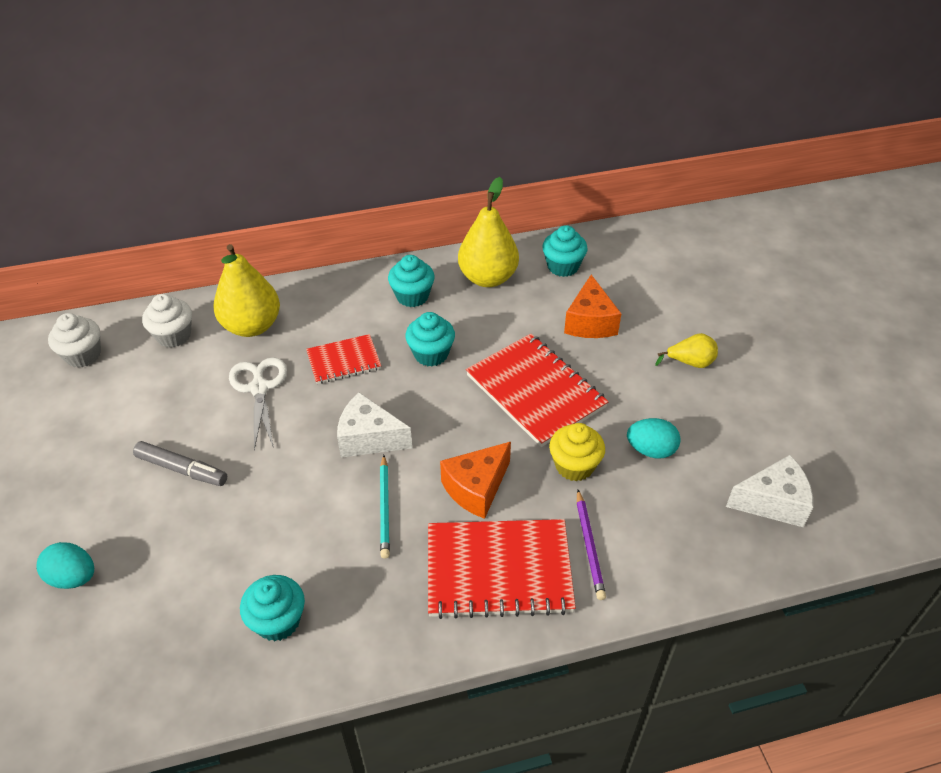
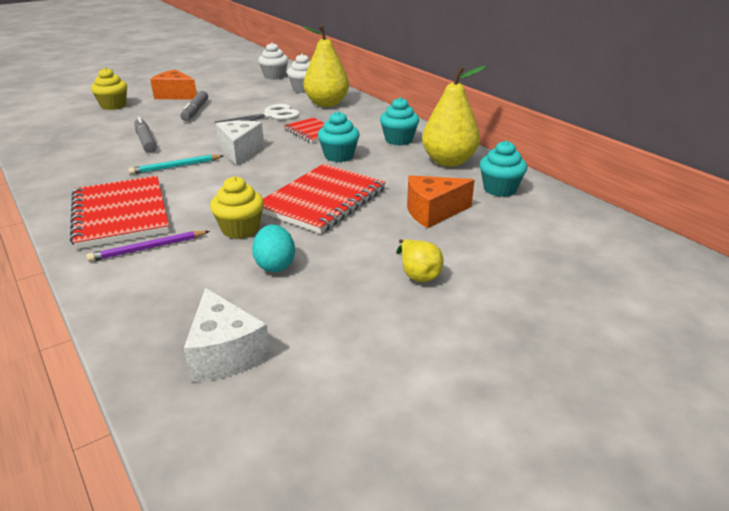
camera: 70 degrees right, 15 degrees down
(73, 577) = (113, 106): turquoise egg -> yellow cupcake
(271, 537) = (146, 141): none -> grey marker
(278, 621) = (79, 154): turquoise cupcake -> none
(476, 488) = (203, 193): orange cheese -> orange cheese (175, 95)

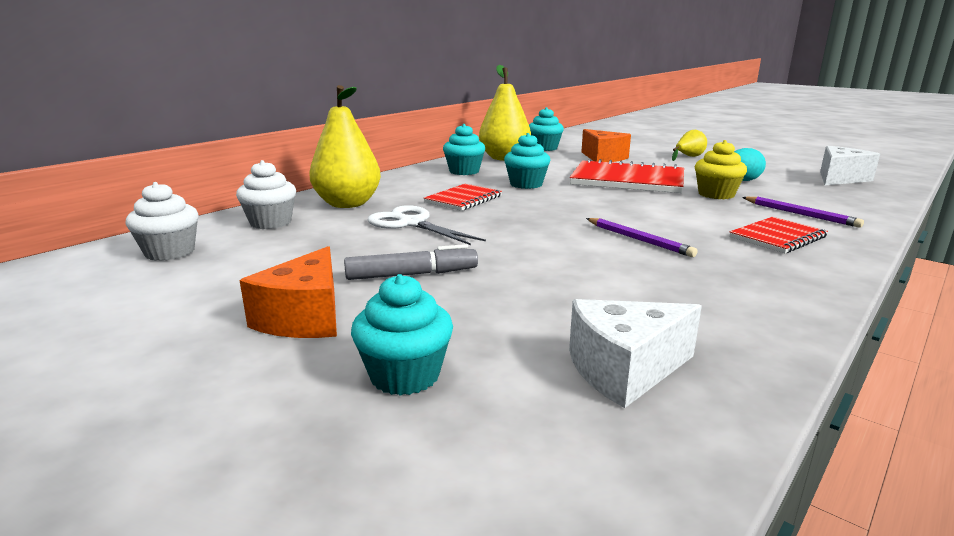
camera: 105 degrees left, 10 degrees down
(113, 106) = (405, 375): yellow cupcake -> turquoise cupcake
(121, 214) = (777, 237): red notebook -> red notebook, size x0.57
(146, 141) = (579, 278): grey marker -> none
(176, 166) = (638, 239): turquoise pencil -> purple pencil
(240, 151) = (556, 219): white cheese -> white cheese (624, 370)

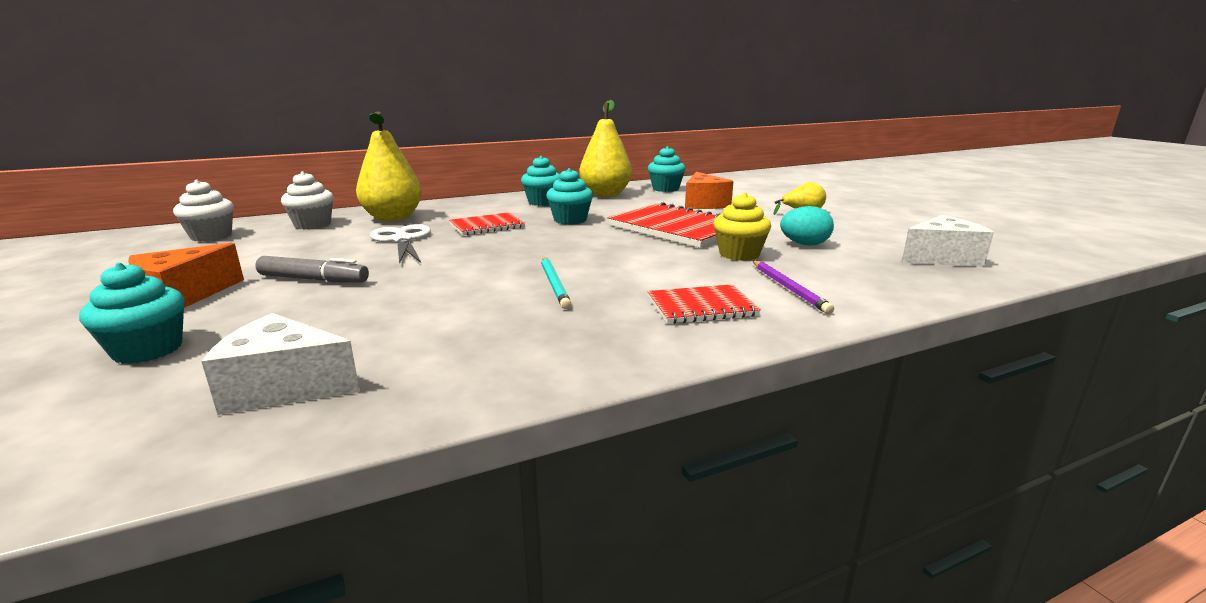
camera: 25 degrees right, 0 degrees up
(638, 239) = (554, 284): purple pencil -> turquoise pencil

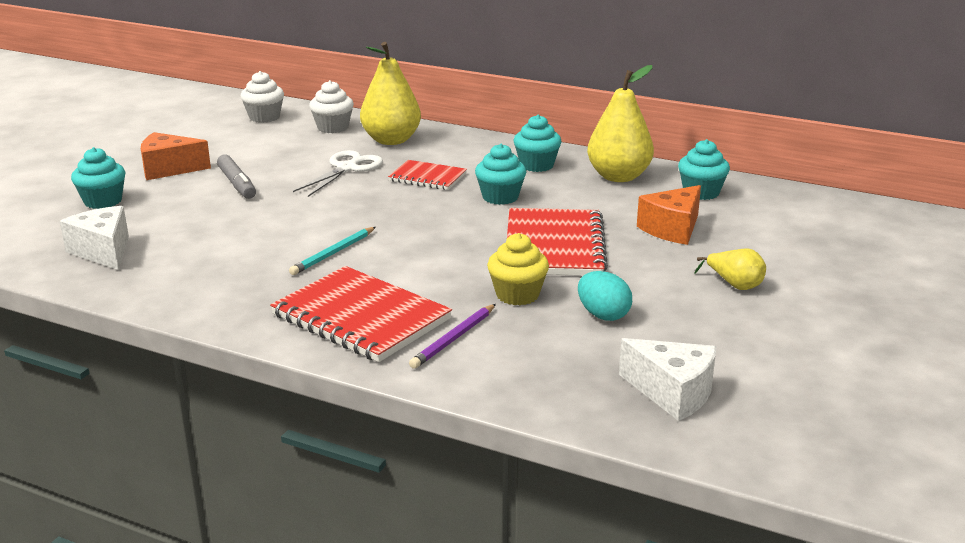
camera: 50 degrees right, 5 degrees up
(701, 307) = (361, 317): red notebook -> red notebook, size x1.75

